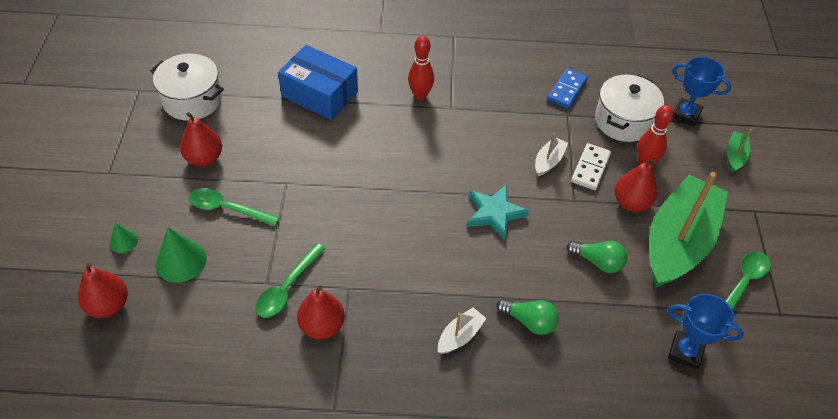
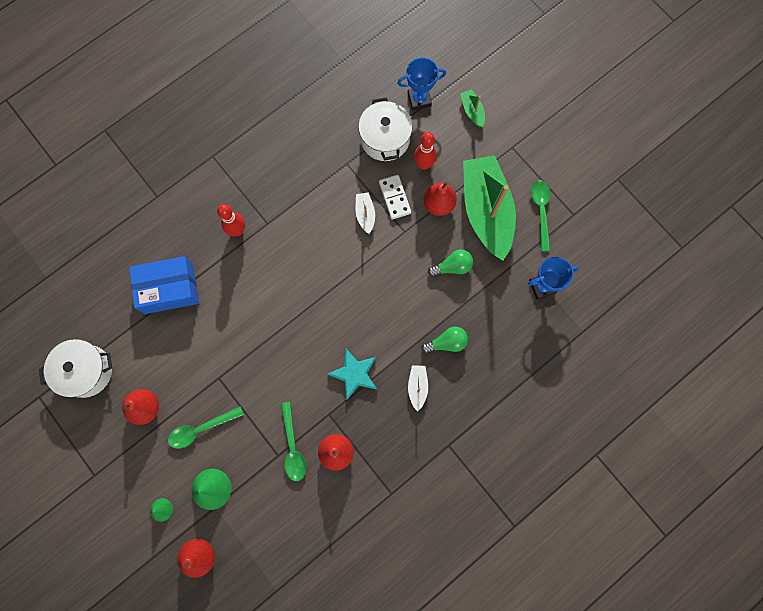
camera: 40 degrees left, 25 degrees up
(494, 213) = (366, 284): turquoise star -> turquoise star (354, 374)
(567, 90) = (329, 142): blue domino -> none

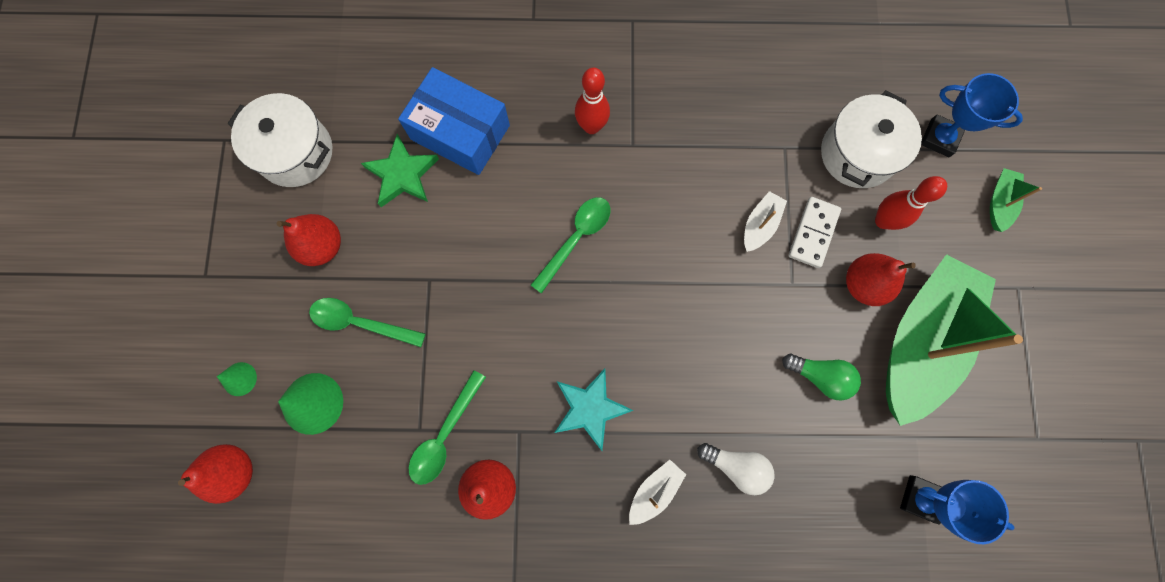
camera: 40 degrees right, 0 degrees up
(156, 336) = (402, 174): none -> green star
(447, 342) = (736, 466): green light bulb -> white light bulb
(541, 211) = (996, 398): green spoon -> green spoon (576, 238)

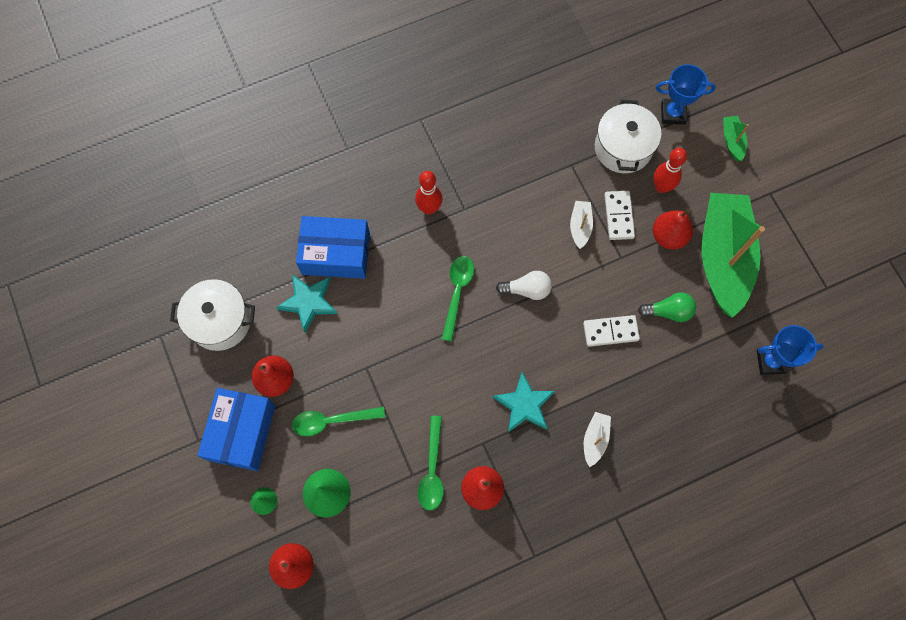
camera: 25 degrees left, 5 degrees down
(255, 289) = (242, 432): none -> blue box
(402, 174) = (308, 302): green star -> turquoise star
(736, 368) = (610, 331): none -> white domino
(736, 466) = (641, 397): white light bulb -> white light bulb (527, 289)

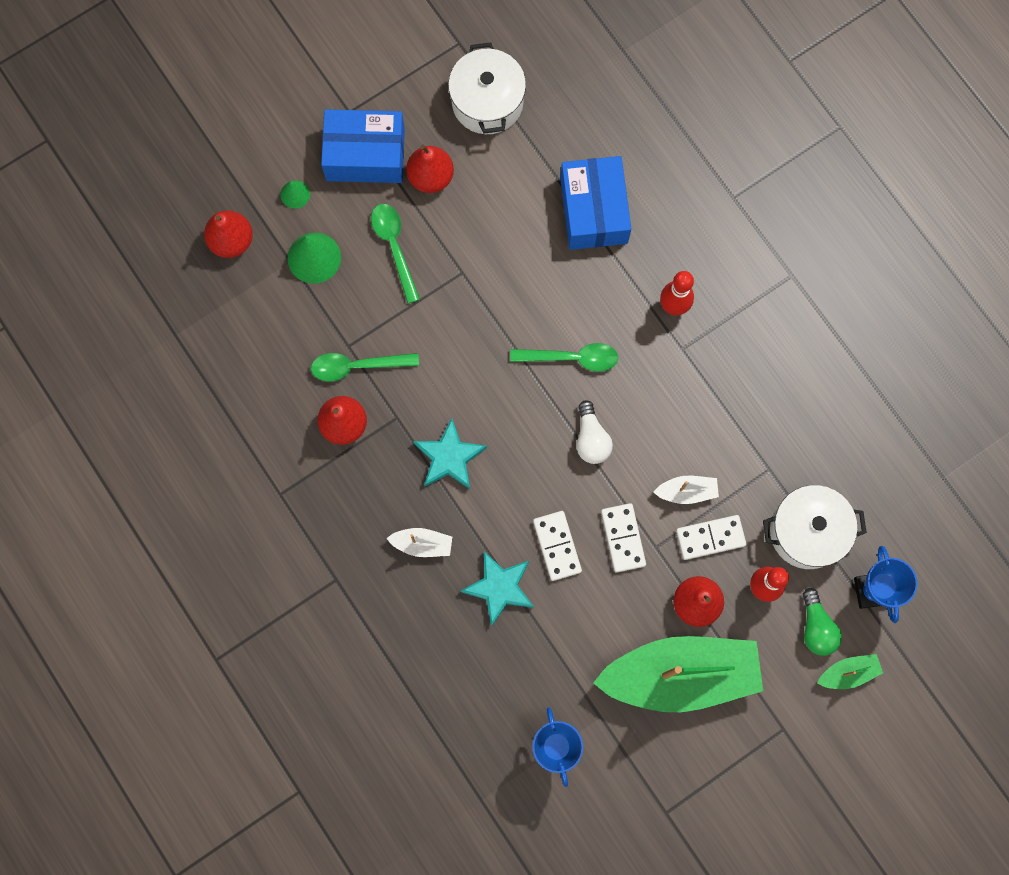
camera: 80 degrees right, 5 degrees up
(308, 302) = (528, 193): turquoise star -> turquoise star (499, 588)
(610, 280) = (623, 538): none -> white domino
(668, 311) = (596, 614): green light bulb -> green light bulb (816, 627)

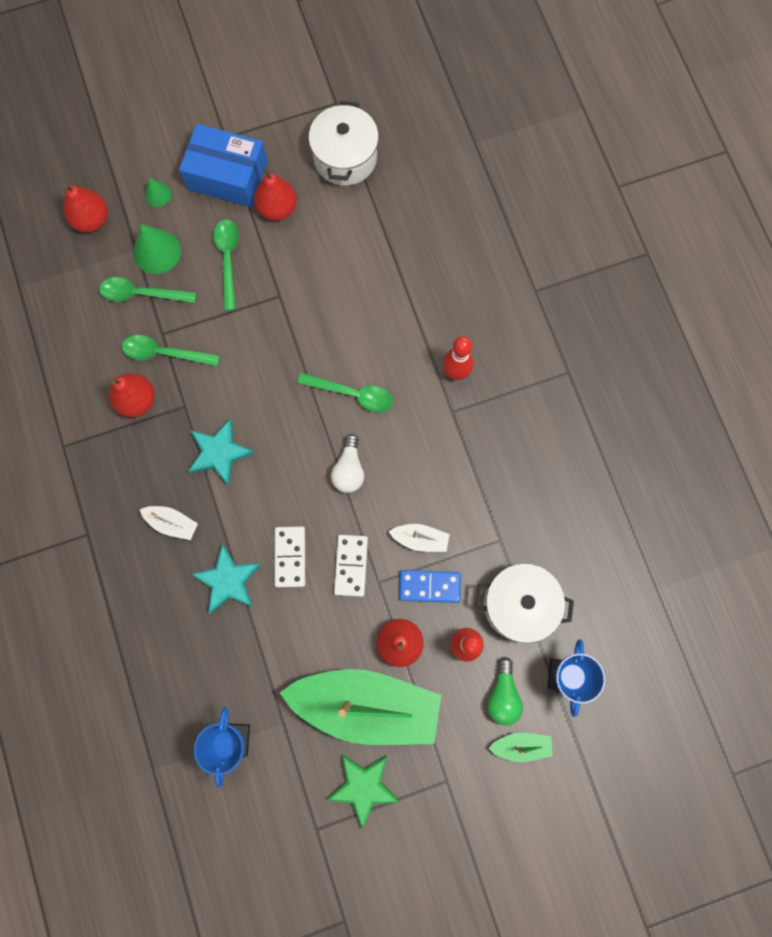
camera: 15 degrees right, 0 degrees up
(312, 308) = (141, 294): none -> green spoon
(594, 210) = (410, 272): blue box -> none
(701, 757) = (363, 786): none -> green star
(710, 537) = (429, 586): white domino -> blue domino

